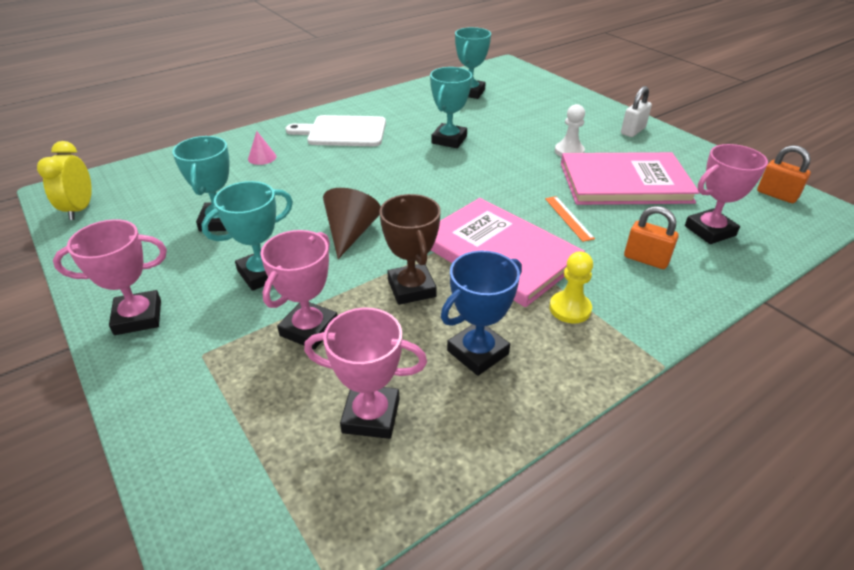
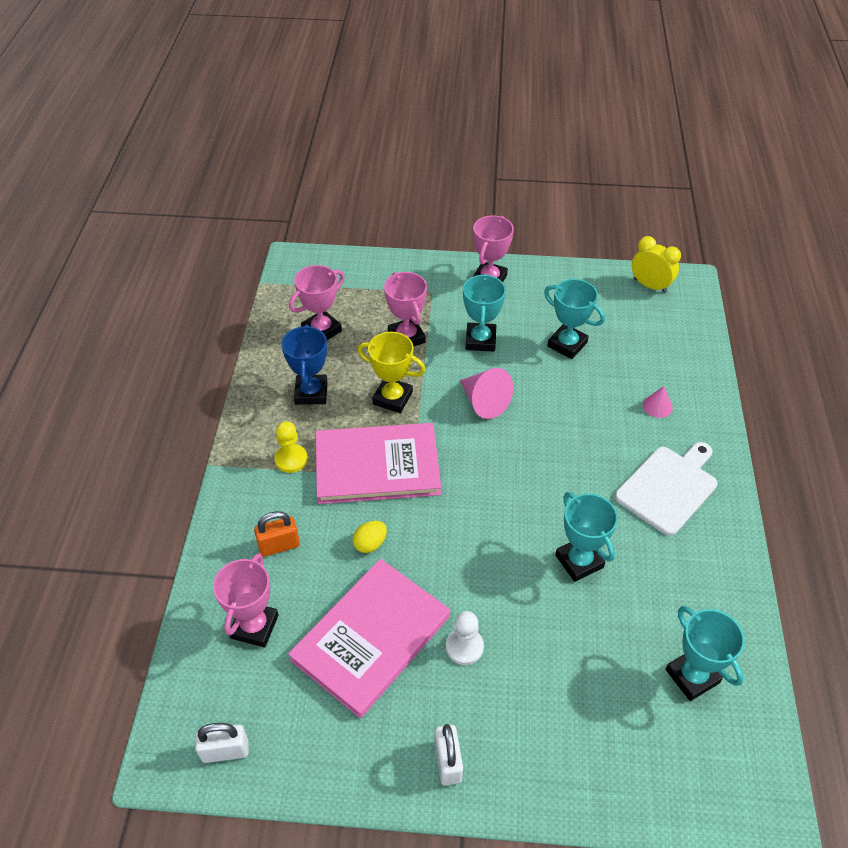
camera: 130 degrees right, 10 degrees up
(350, 233) = (484, 402): brown cone -> pink cone
(411, 288) = (392, 398): brown trophy -> yellow trophy
(568, 218) = (370, 544): orange ruler -> yellow egg
(776, 195) = (225, 751): orange padlock -> white padlock

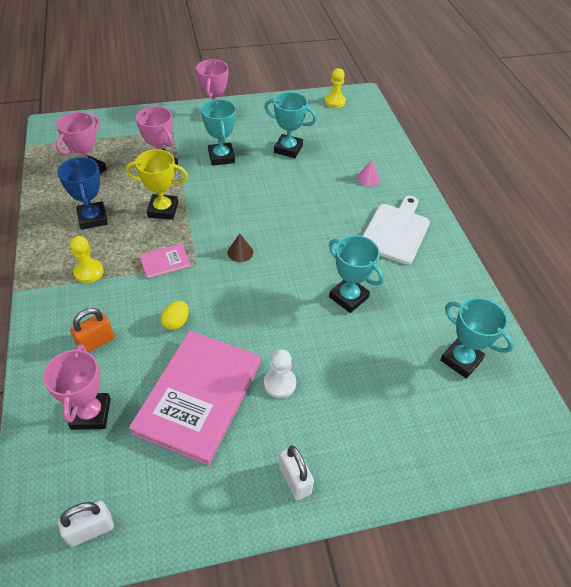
camera: 20 degrees left, 0 degrees up
(377, 466) = (165, 262): pink book -> pink book, size x0.43
(467, 473) = (240, 252): none -> brown cone
(484, 402) = (238, 199): pink cone -> none
(650, 286) = (335, 101): yellow clock -> yellow pawn

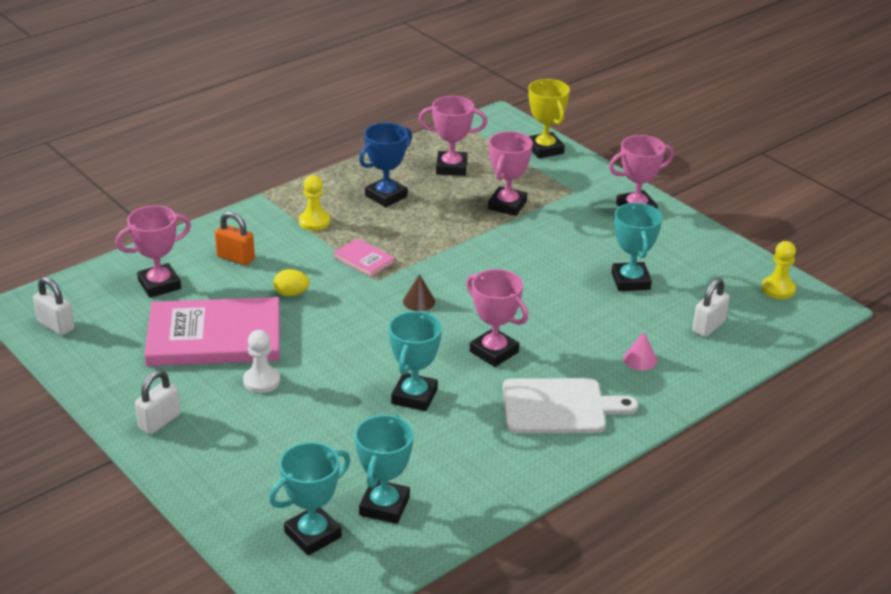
camera: 65 degrees right, 15 degrees down
(163, 210) = (437, 231): yellow trophy -> yellow trophy (545, 149)
(221, 157) = (562, 239): turquoise trophy -> turquoise trophy (313, 535)
(322, 237) = (494, 352): none -> pink trophy
(353, 140) = (708, 326): none -> white padlock

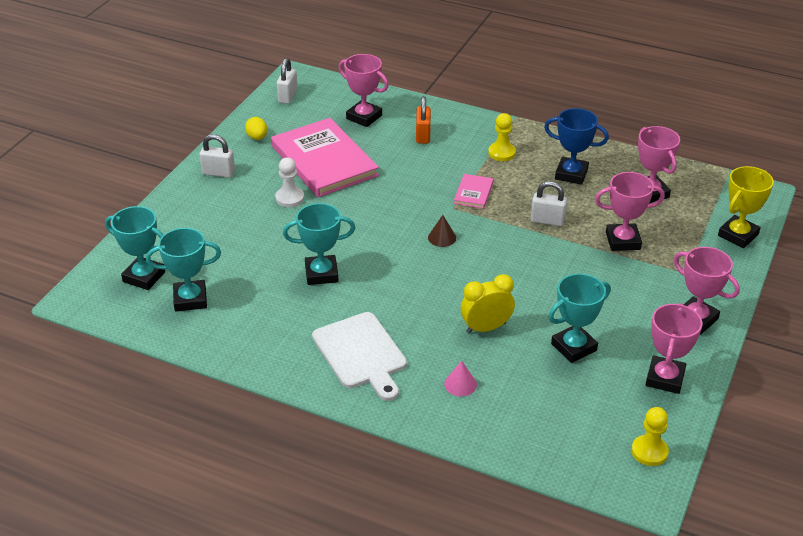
camera: 65 degrees right, 5 degrees up
(291, 294) = (401, 175): yellow egg -> yellow egg (257, 137)
(494, 352) = (407, 297): pink trophy -> pink trophy (665, 378)
(573, 319) = (486, 328): none -> yellow clock
(708, 326) = (545, 416): white padlock -> white padlock (547, 220)

